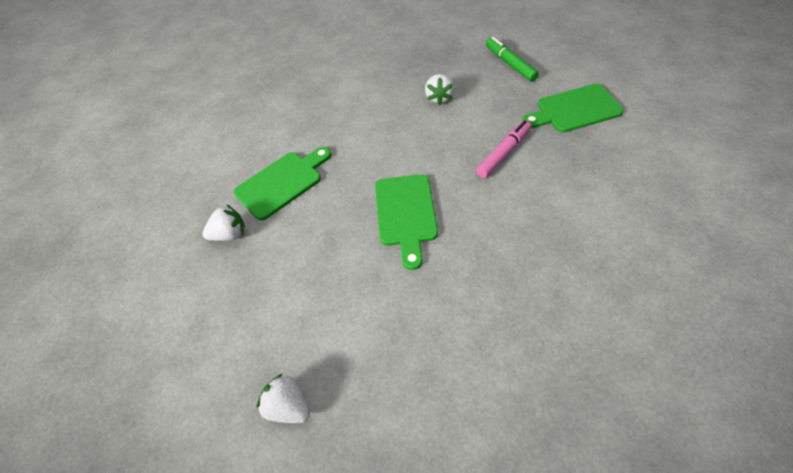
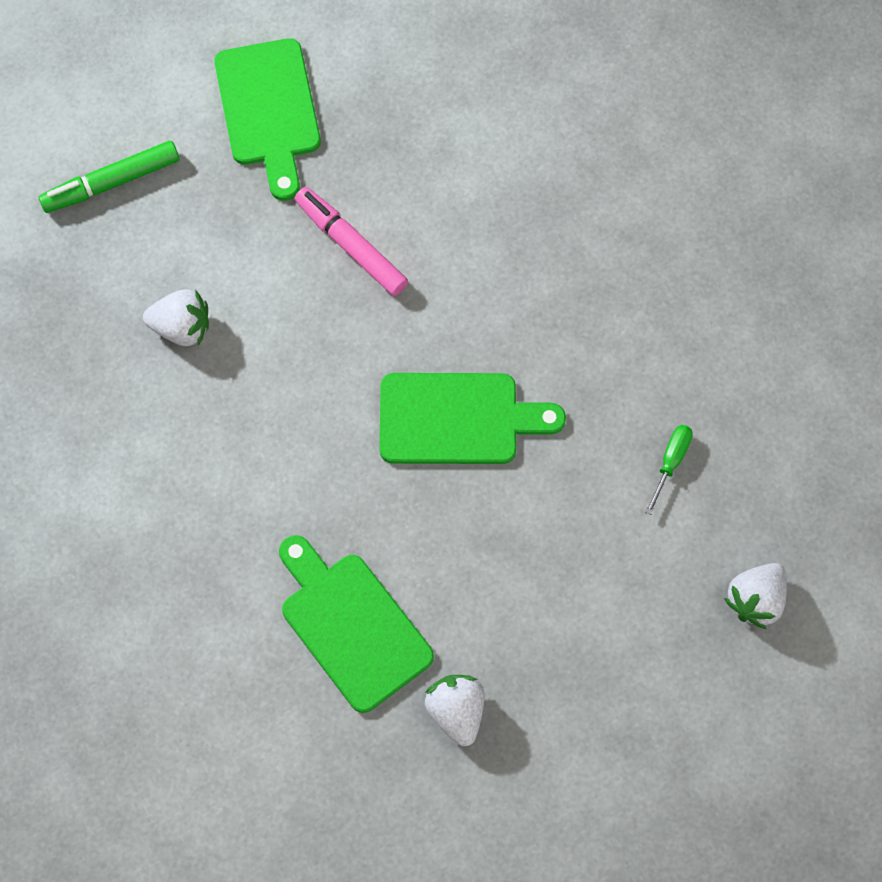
camera: 90 degrees left, 15 degrees up
(390, 337) = (670, 462): none -> green screwdriver

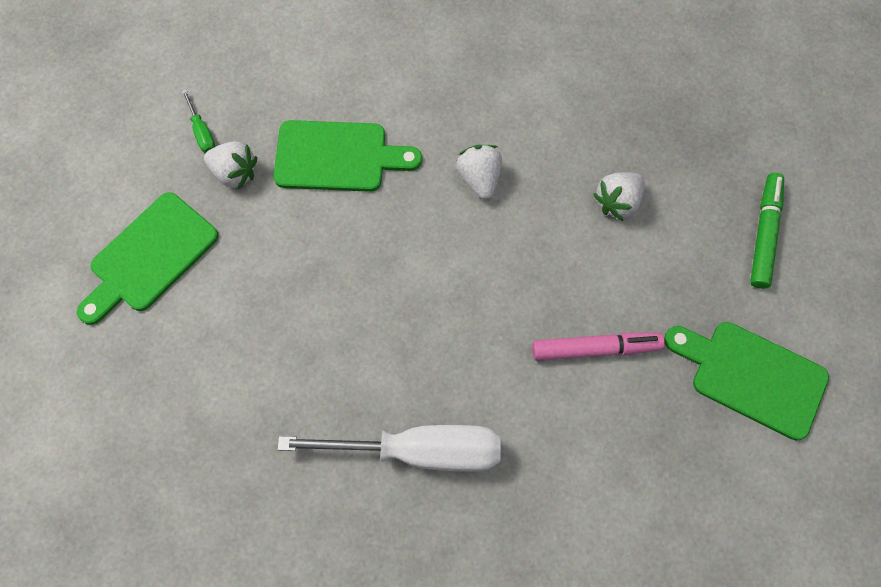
camera: 130 degrees right, 0 degrees up
(457, 419) = (411, 317): green cutting board -> green cutting board (150, 257)
(567, 319) = (418, 450): none -> white screwdriver
(670, 462) = (258, 429): green screwdriver -> green screwdriver (202, 132)
(755, 600) = (122, 402): white strawberry -> white strawberry (479, 179)

